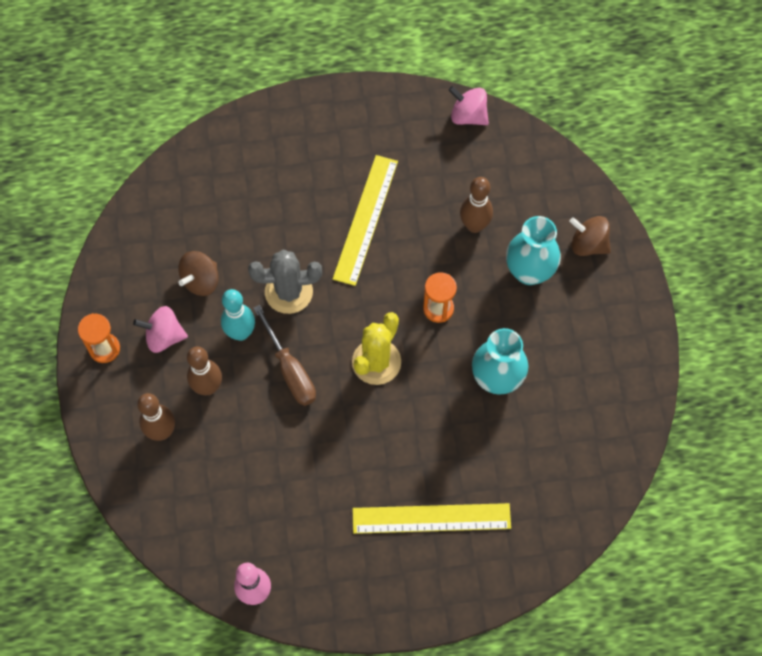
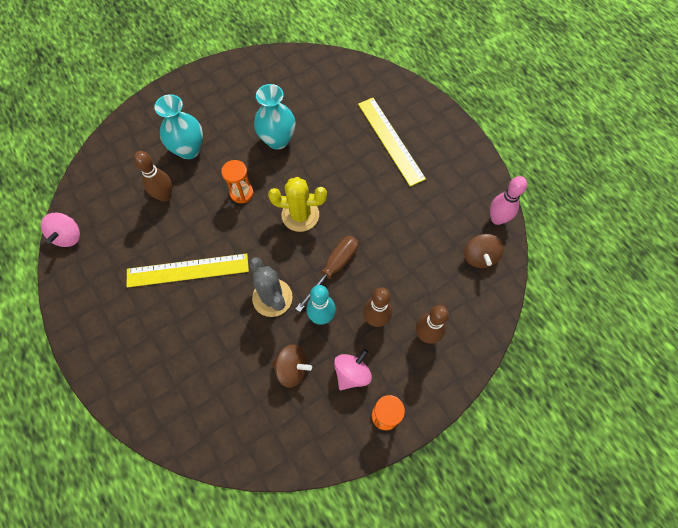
camera: 115 degrees left, 0 degrees up
(164, 336) = (352, 373): pink spinning top -> pink spinning top turned 120 degrees counterclockwise
(588, 244) = (153, 123): brown spinning top -> brown spinning top (479, 257)

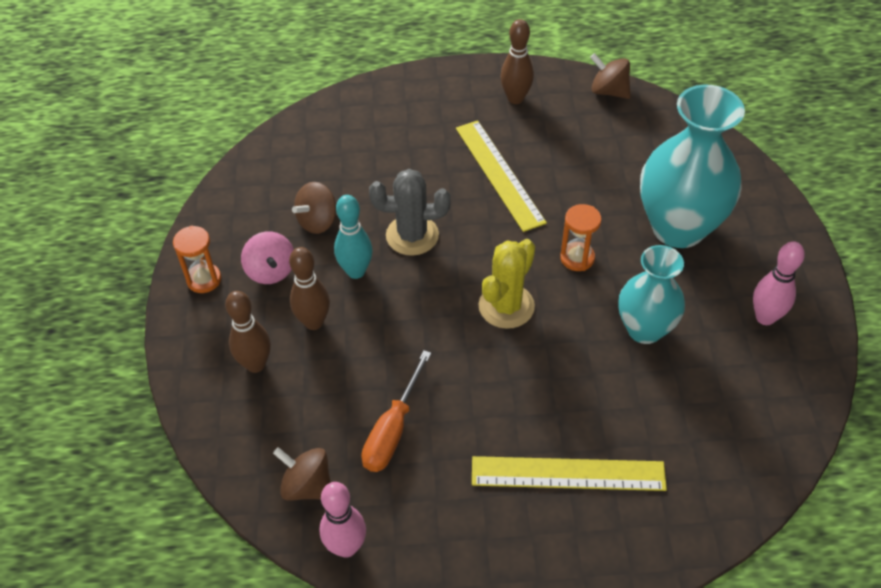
camera: 120 degrees right, 15 degrees down
(68, 236) = (608, 91): pink spinning top -> brown spinning top
(165, 196) = (616, 184): brown bowling pin -> brown bowling pin (515, 98)
(187, 270) = (499, 174): yellow ruler -> yellow ruler turned 45 degrees counterclockwise
(189, 150) = (678, 228): turquoise vase -> turquoise vase, size x1.60
(238, 89) = (765, 317): none -> pink bowling pin
(333, 268) = (408, 309): brown screwdriver -> none
(419, 232) = (393, 430): none -> orange screwdriver

